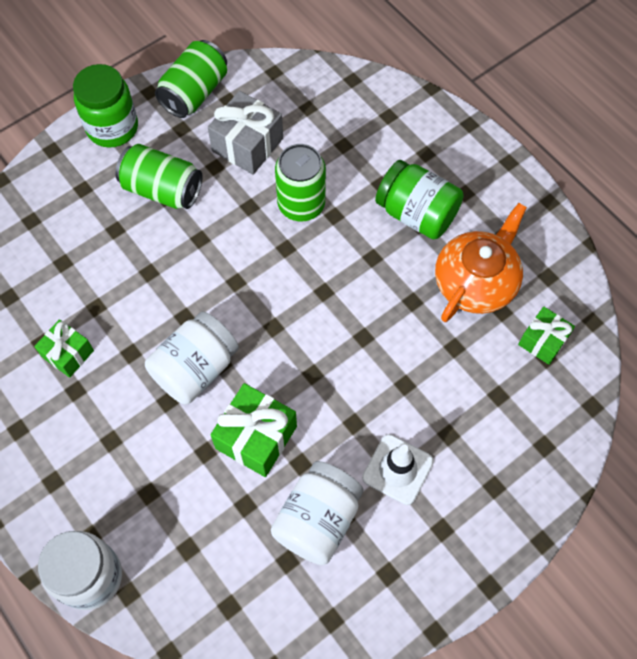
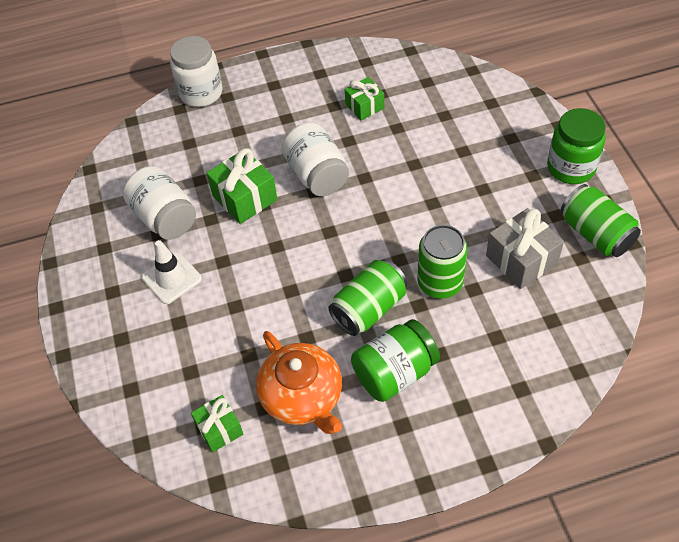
camera: 115 degrees right, 10 degrees down
(162, 190) = (492, 188): green can -> green can (369, 308)

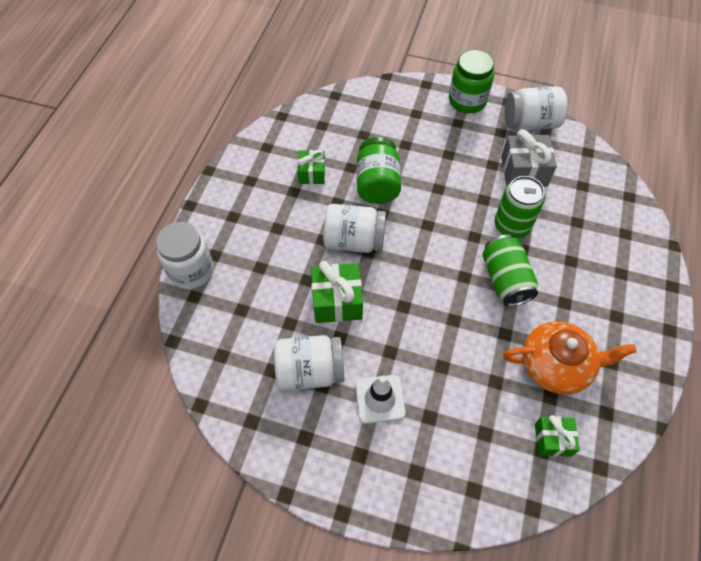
camera: 60 degrees left, 5 degrees up
(394, 373) = (570, 296): green jar -> green jar (377, 184)
(595, 234) = (530, 123): green can -> white jar

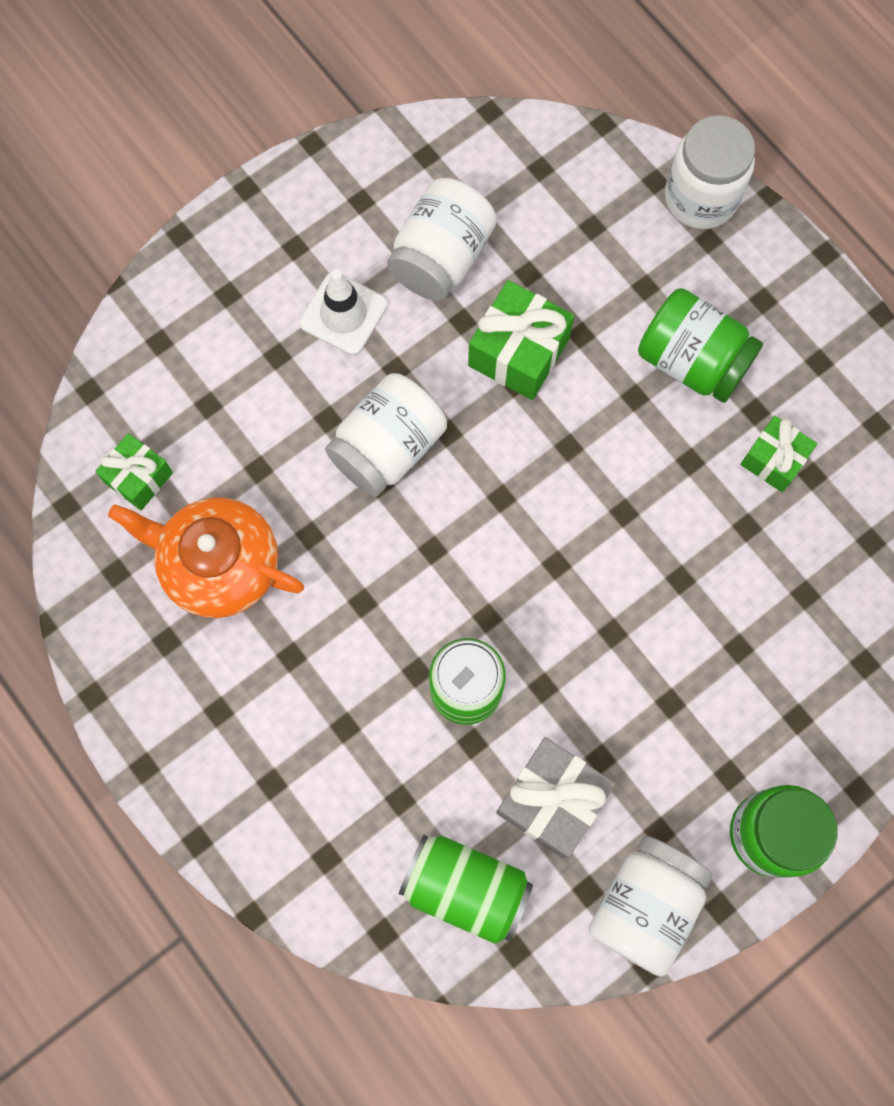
camera: 125 degrees right, 15 degrees up
(354, 241) = (602, 439): white jar -> white jar (388, 447)
(377, 184) = (685, 544): green jar -> green jar (692, 361)
(505, 279) = (386, 603): green can -> green can (465, 888)
(556, 365) = (218, 564): orange teapot -> orange teapot turned 75 degrees clockwise

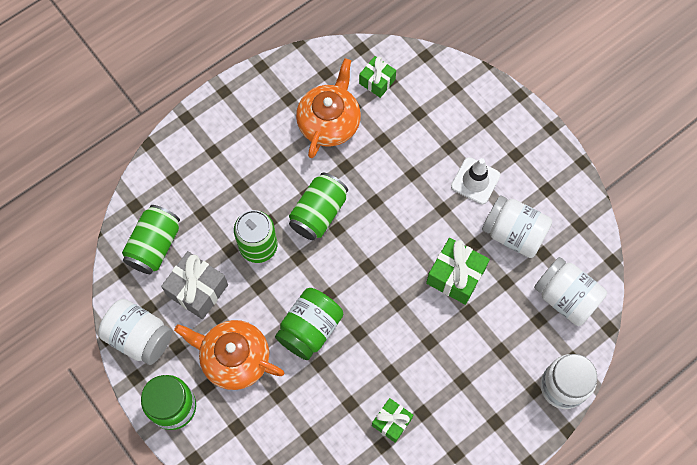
camera: 90 degrees right, 5 degrees down
(388, 447) = (396, 205): white jar -> white jar (565, 297)
(401, 582) = (318, 213): none -> green can
(677, 727) = (234, 358): none -> orange teapot
(692, 361) = (453, 376): green jar -> green jar (310, 329)

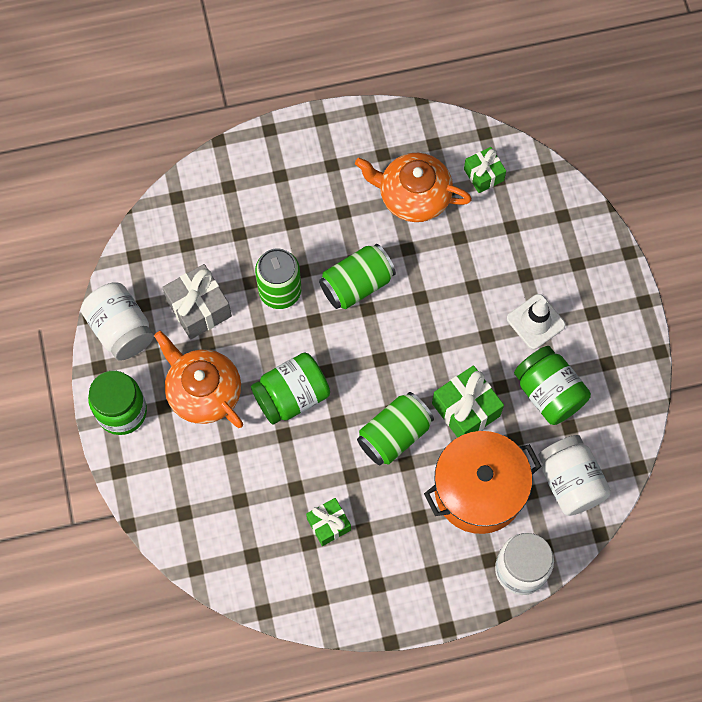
camera: 25 degrees right, 0 degrees up
(154, 245) = (177, 246): green can -> green can (394, 435)
(329, 122) = (413, 196): orange teapot -> orange teapot turned 120 degrees counterclockwise
(498, 337) = (479, 490): none -> orange pot
(513, 233) = (548, 393): white jar -> green jar

